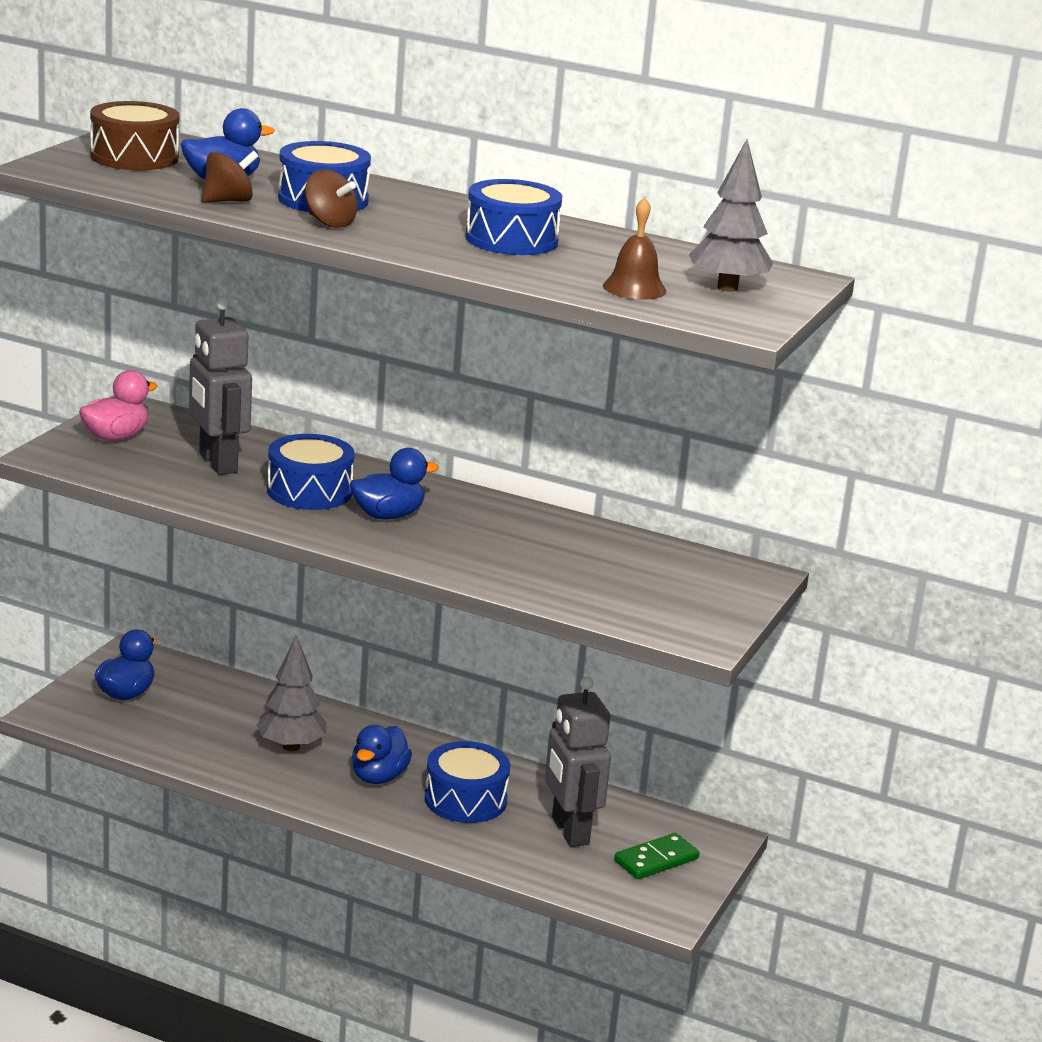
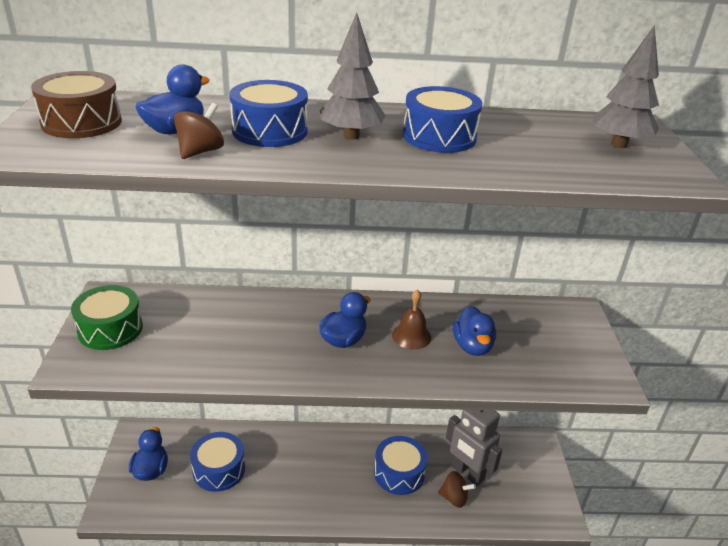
camera: 25 degrees left, 10 degrees up
(116, 437) = (110, 329): pink duck -> green drum
(217, 463) = (198, 330): grey robot -> none
(291, 746) = (277, 473): grey tree -> grey tree (351, 136)
(309, 491) = (278, 335): blue drum -> blue drum (219, 469)
(329, 223) = (301, 154): brown spinning top -> brown spinning top (454, 498)
(378, 777) = (341, 476): blue duck -> blue duck (472, 346)
(634, 288) = (574, 162): brown bell -> brown bell (411, 336)
(656, 860) = (523, 475): green domino -> none

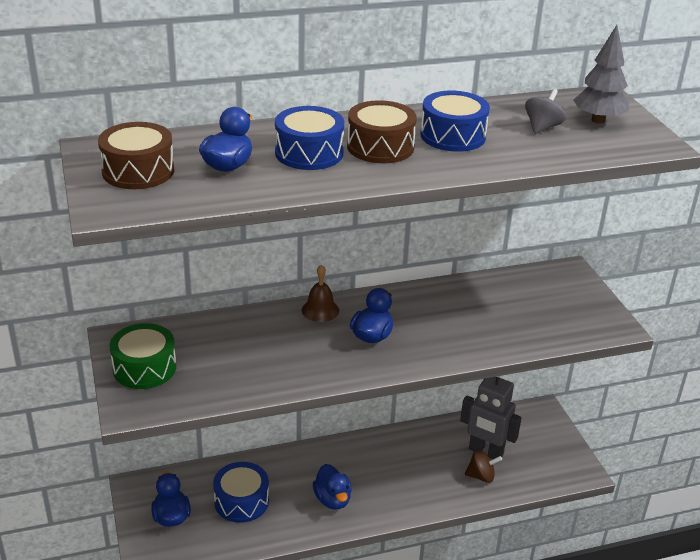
camera: 15 degrees left, 0 degrees up
(200, 151) = (267, 183): brown spinning top -> none
(351, 136) = (380, 147): grey tree -> brown drum
(399, 473) = (421, 466): blue drum -> none
(411, 336) = (431, 321): brown bell -> brown bell (320, 310)
(472, 346) = (489, 320): blue duck -> blue duck (332, 499)
(548, 142) = (542, 127): none -> grey spinning top

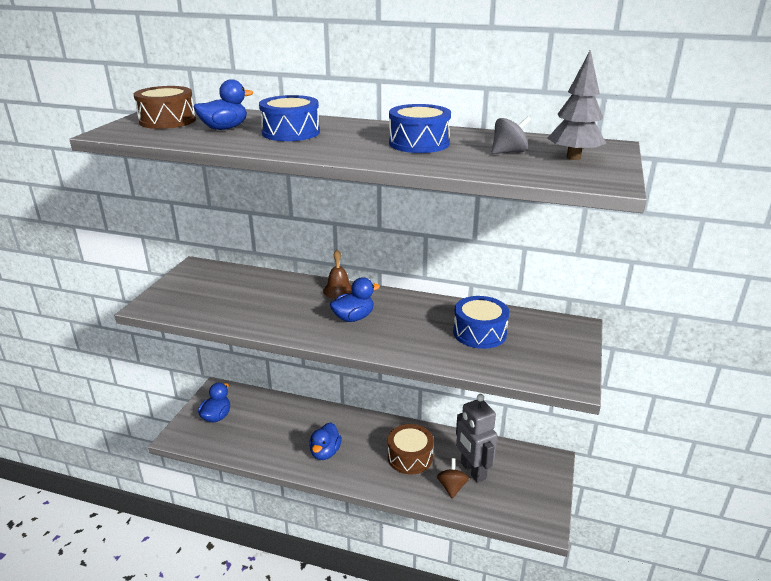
camera: 35 degrees right, 5 degrees down
(144, 368) = (187, 287): green drum -> none
(241, 501) = (266, 426): blue drum -> blue drum (479, 333)
(380, 147) = (348, 138): brown drum -> brown drum (410, 457)
(481, 476) = (452, 487): brown spinning top -> brown spinning top turned 120 degrees counterclockwise

